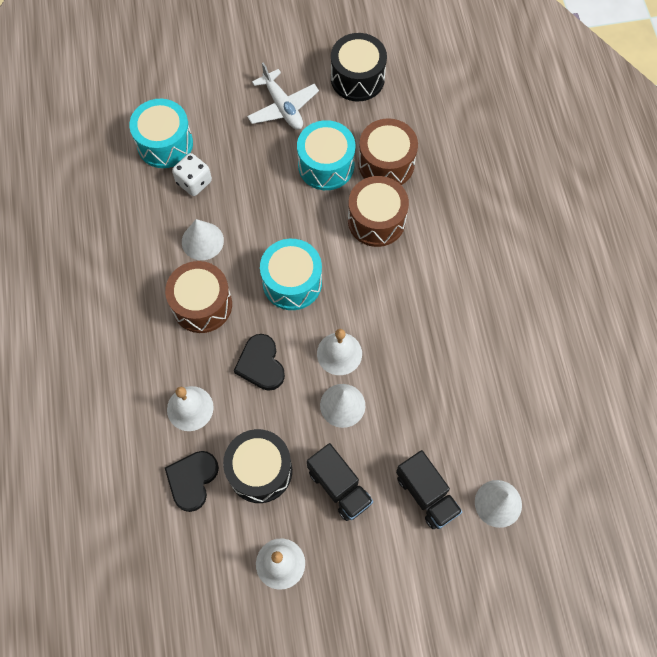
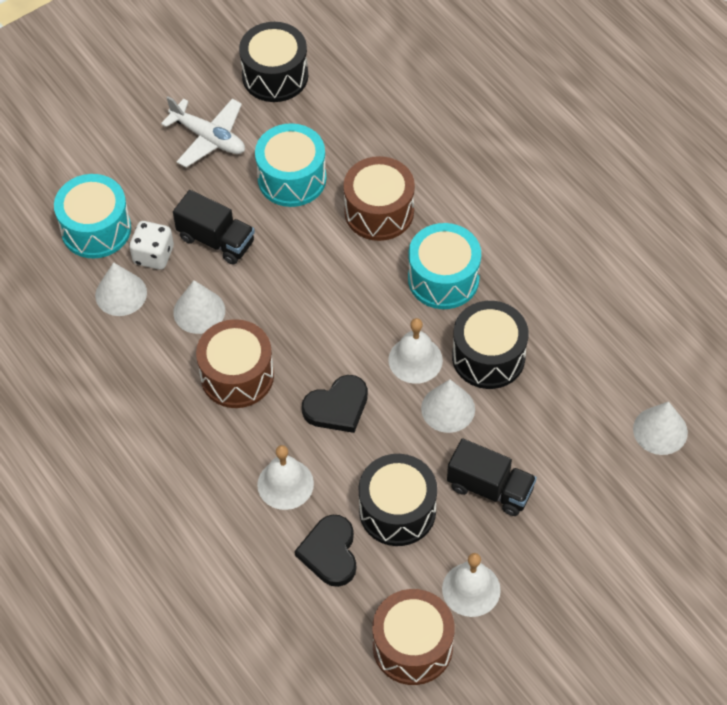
camera: 25 degrees left, 10 degrees down
(155, 202) = (121, 294): none -> white cone
(261, 364) = (337, 407): black heart -> black heart turned 75 degrees counterclockwise
(292, 282) = (323, 311): turquoise drum -> turquoise drum (443, 279)
(386, 163) = (356, 150): brown drum -> brown drum (412, 646)
(396, 377) = (488, 357): none -> black drum
(426, 494) = (584, 455): black truck -> black truck (216, 240)

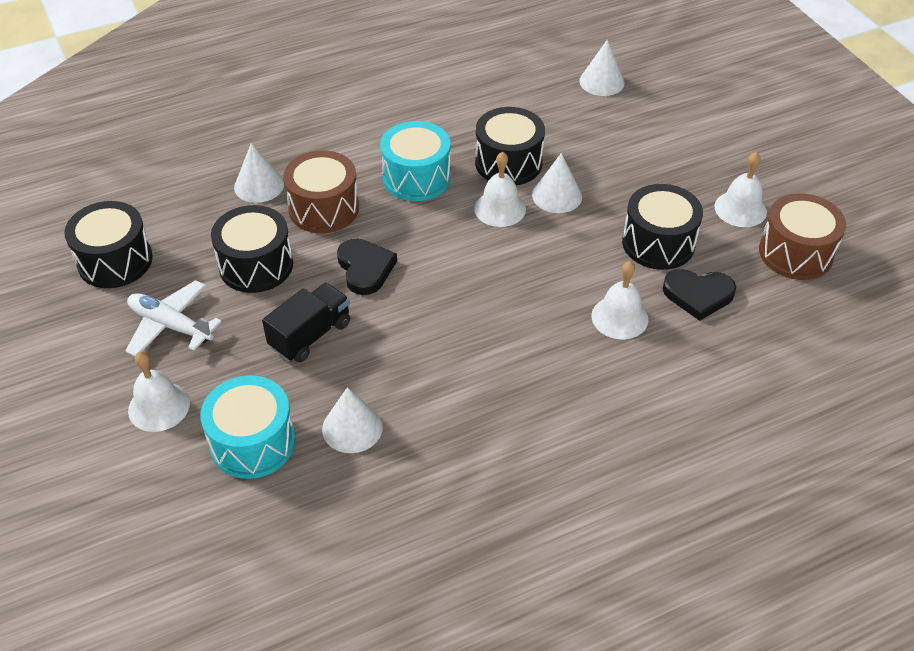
camera: 80 degrees left, 10 degrees down
(122, 156) = (159, 406): none -> white bell
(153, 255) = (310, 392): white dice -> none
(199, 311) = (397, 360): white cone -> white cone (259, 185)
(208, 138) = (170, 325): white plane -> white plane turned 105 degrees counterclockwise
(237, 375) = (486, 339): brown drum -> none
(292, 178) = (256, 265): turquoise drum -> black drum
(337, 407) = (540, 268): black heart -> black heart (365, 268)
(490, 488) = (642, 182): black truck -> none

